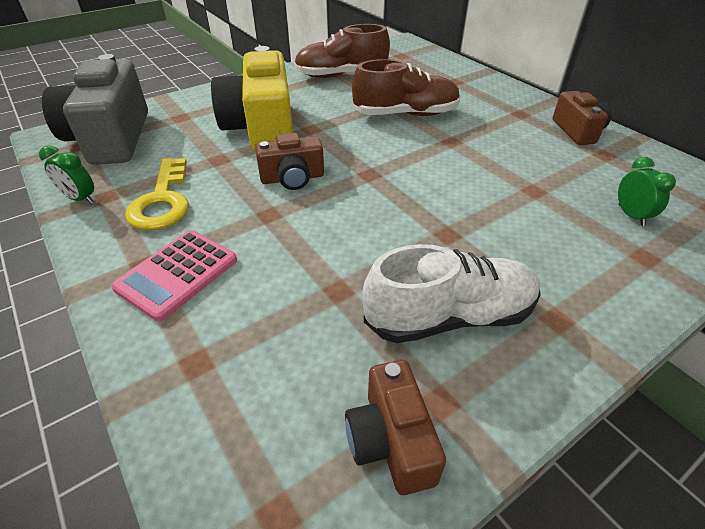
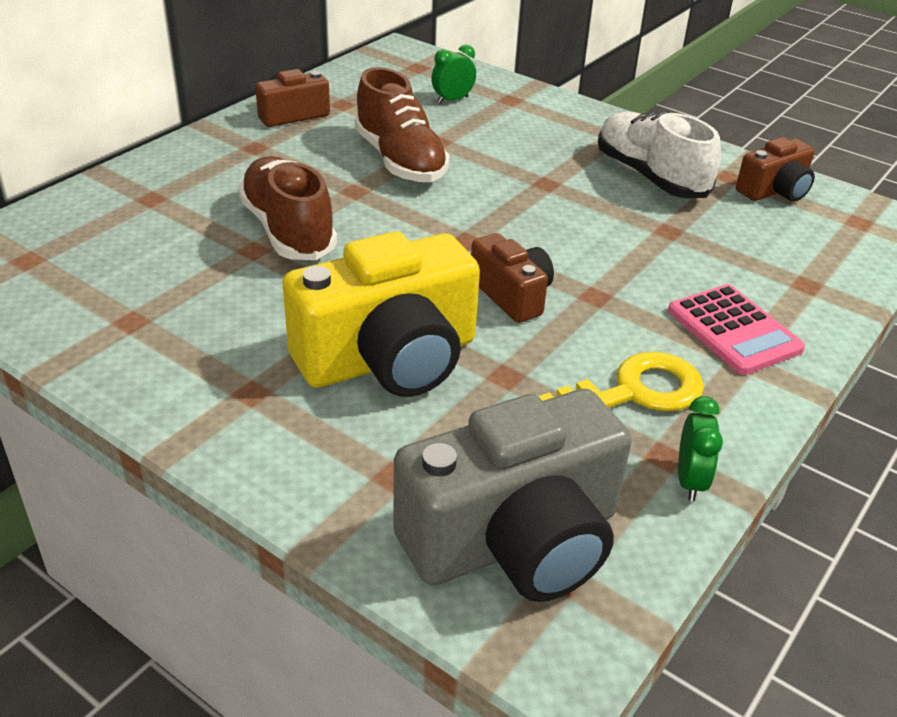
camera: 110 degrees left, 5 degrees down
(177, 274) = (734, 330): pink calculator -> pink calculator turned 45 degrees clockwise
(341, 75) = (143, 314): brown shoe -> brown shoe (400, 161)

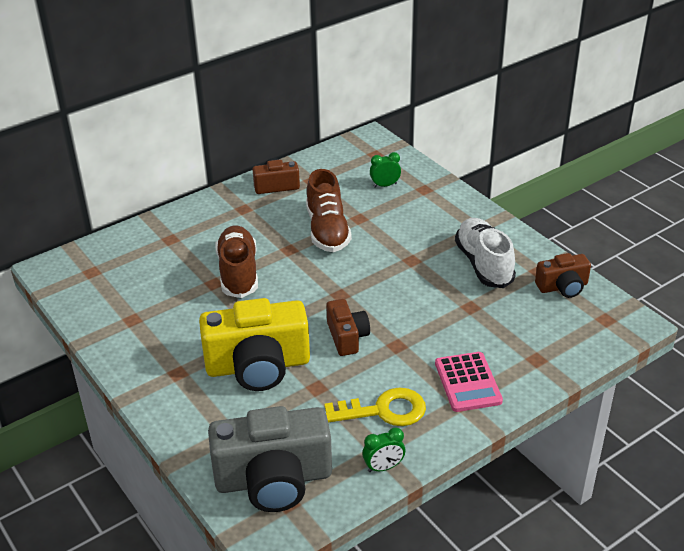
camera: 20 degrees right, 0 degrees up
(690, 481) = (383, 467): green clock -> green clock turned 45 degrees clockwise

